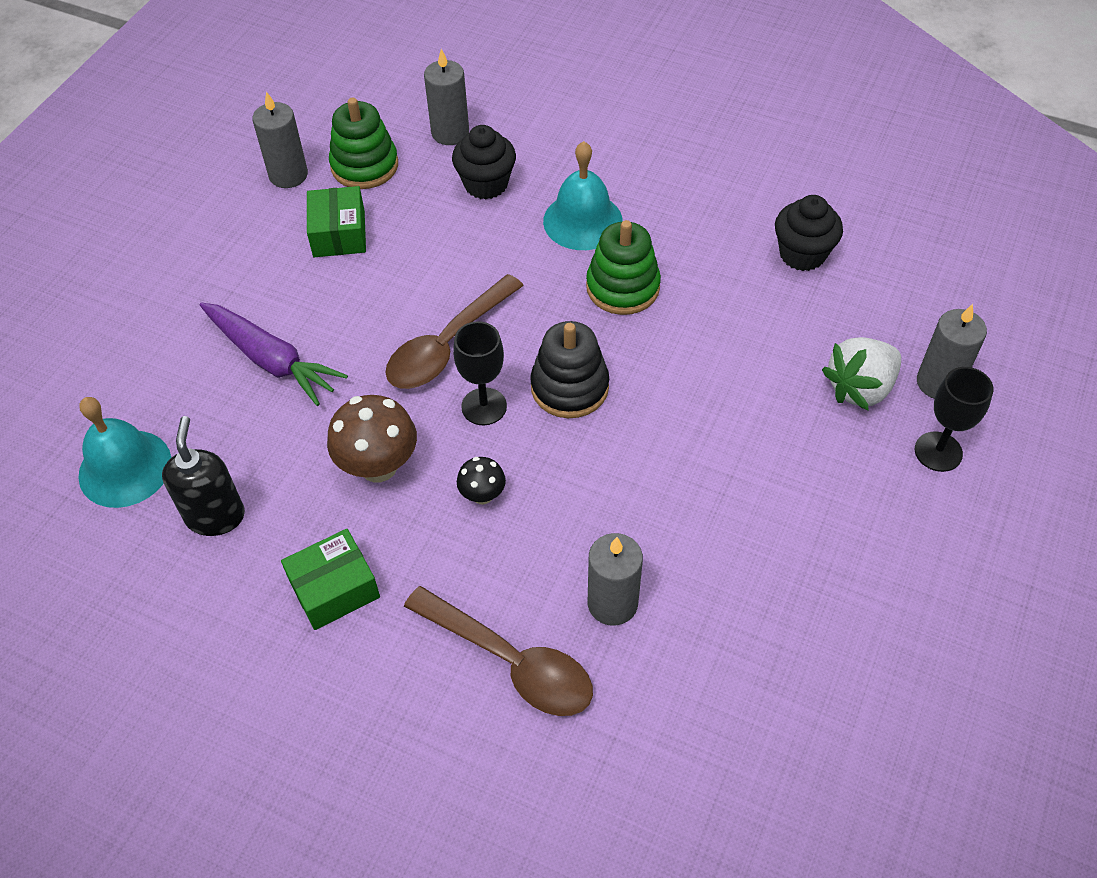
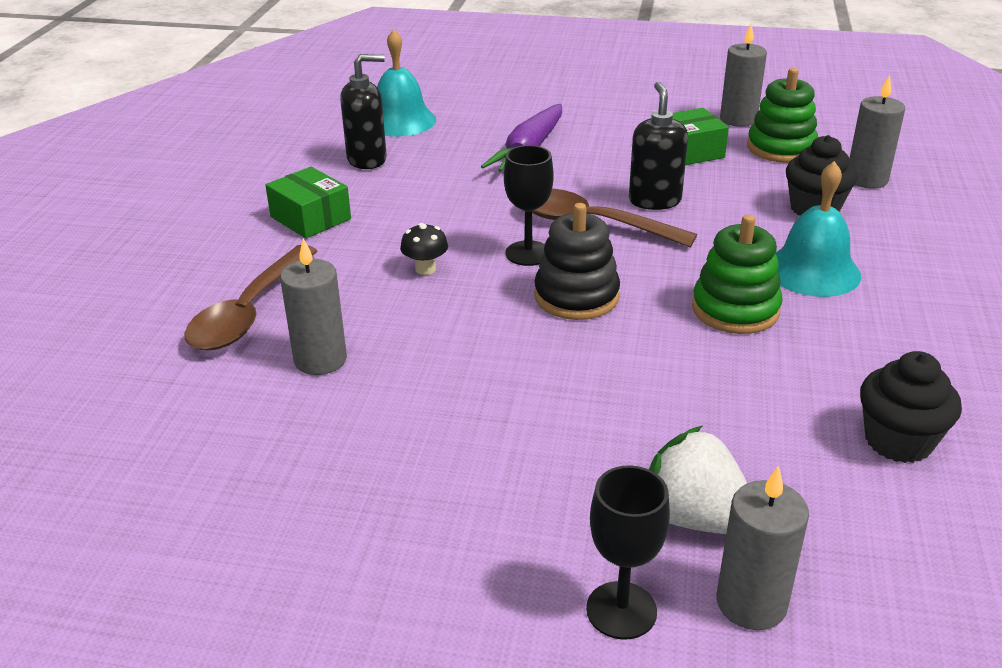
camera: 75 degrees right, 20 degrees down
(378, 466) = (439, 215): brown mushroom -> none
(424, 287) = (654, 201): none -> black soap dispenser

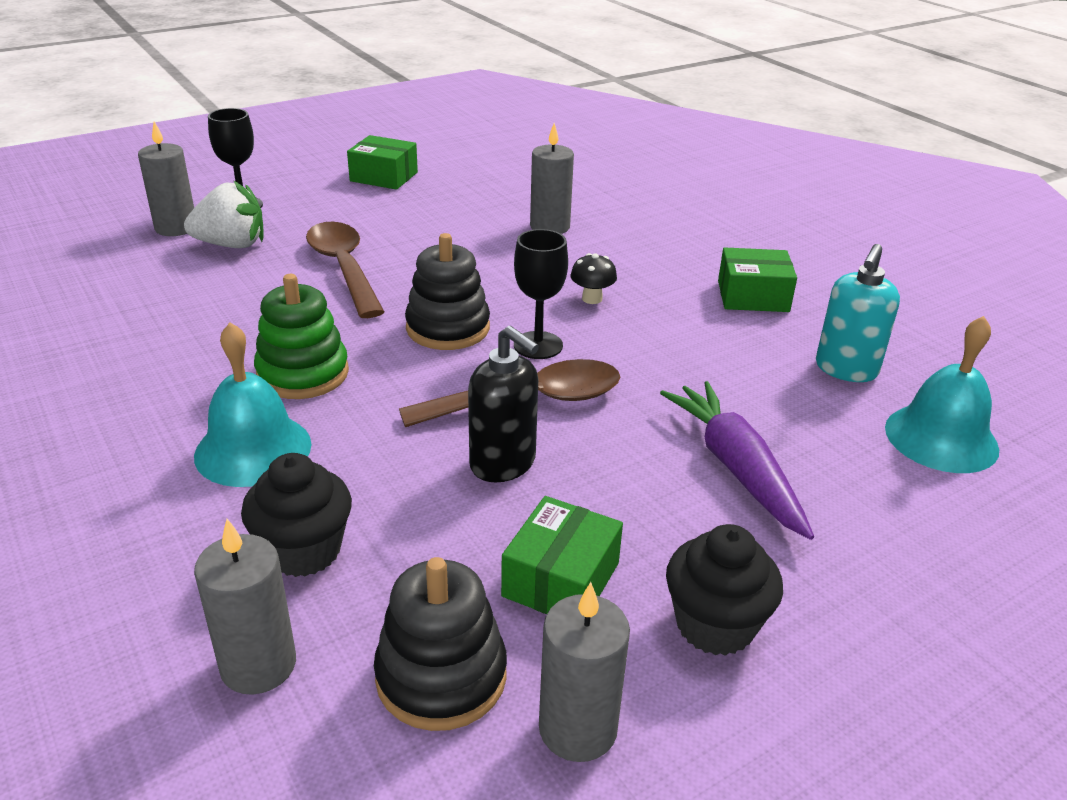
camera: 135 degrees right, 0 degrees up
(249, 312) = (643, 230): brown spoon -> brown spoon (344, 268)
(357, 569) = (384, 177): none -> green box
(367, 160) = (846, 369): black soap dispenser -> turquoise soap dispenser
(781, 148) = (441, 676): green stacking toy -> black stacking toy
(898, 441) = (110, 328): black cupcake -> black cupcake (715, 625)

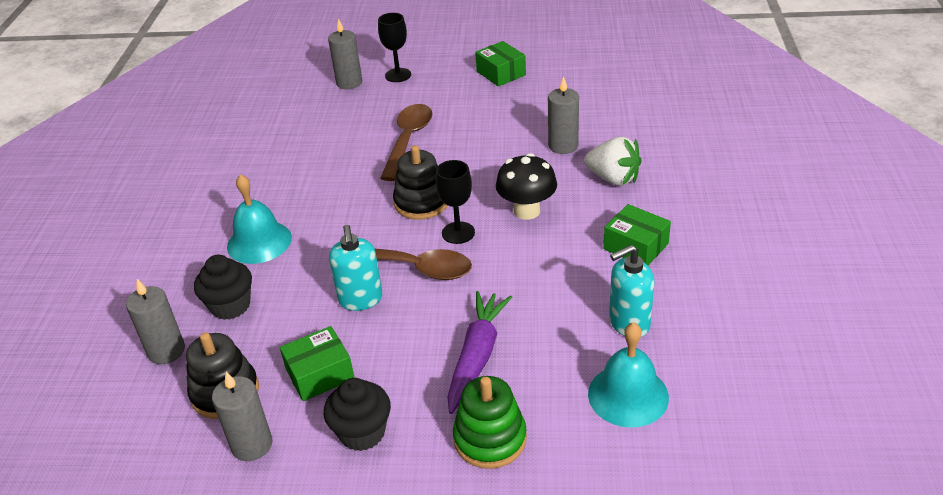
camera: 40 degrees right, 5 degrees up
(231, 245) = (366, 104): white strawberry -> white strawberry (613, 178)
(303, 374) = (321, 205): green stacking toy -> green stacking toy (490, 439)
(503, 464) = (360, 299): black soap dispenser -> turquoise soap dispenser
(592, 299) = (527, 211): black mushroom -> black mushroom, size x1.83

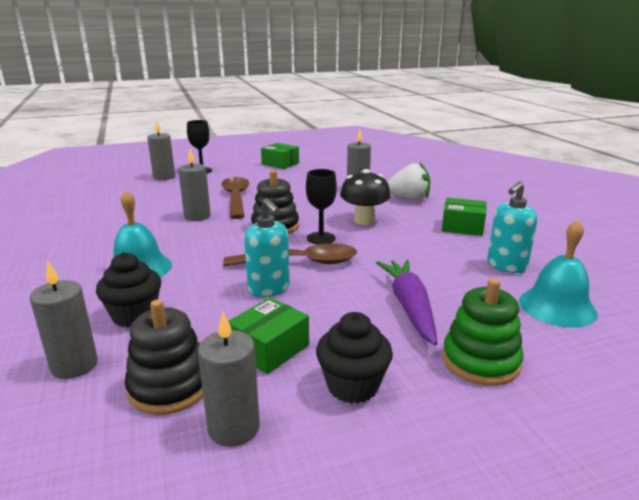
camera: 25 degrees left, 15 degrees down
(350, 168) = (197, 216): none -> grey candle

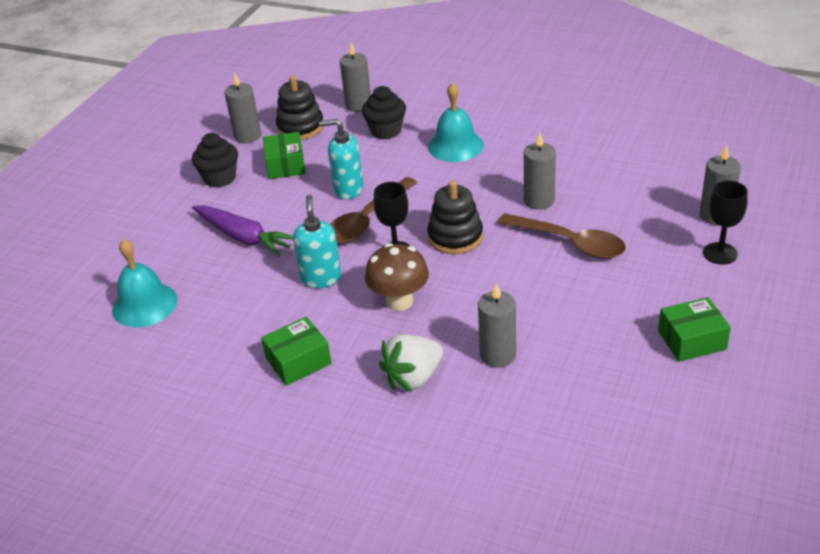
camera: 135 degrees right, 15 degrees up
(364, 220) = (399, 301): black mushroom -> brown mushroom
(480, 361) = (167, 230): green stacking toy -> none
(506, 266) = (211, 326): turquoise soap dispenser -> turquoise soap dispenser (321, 278)

